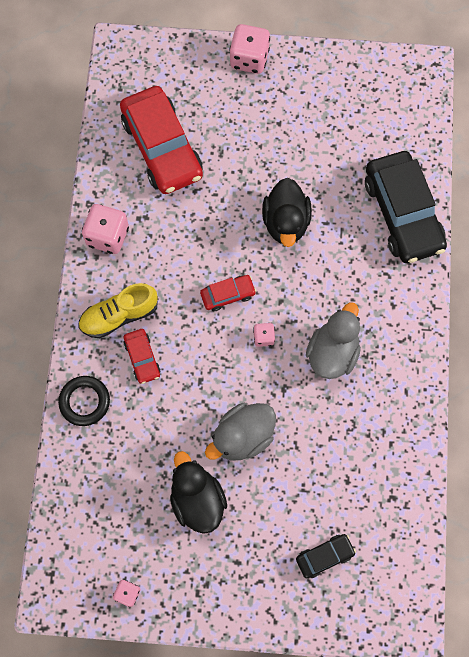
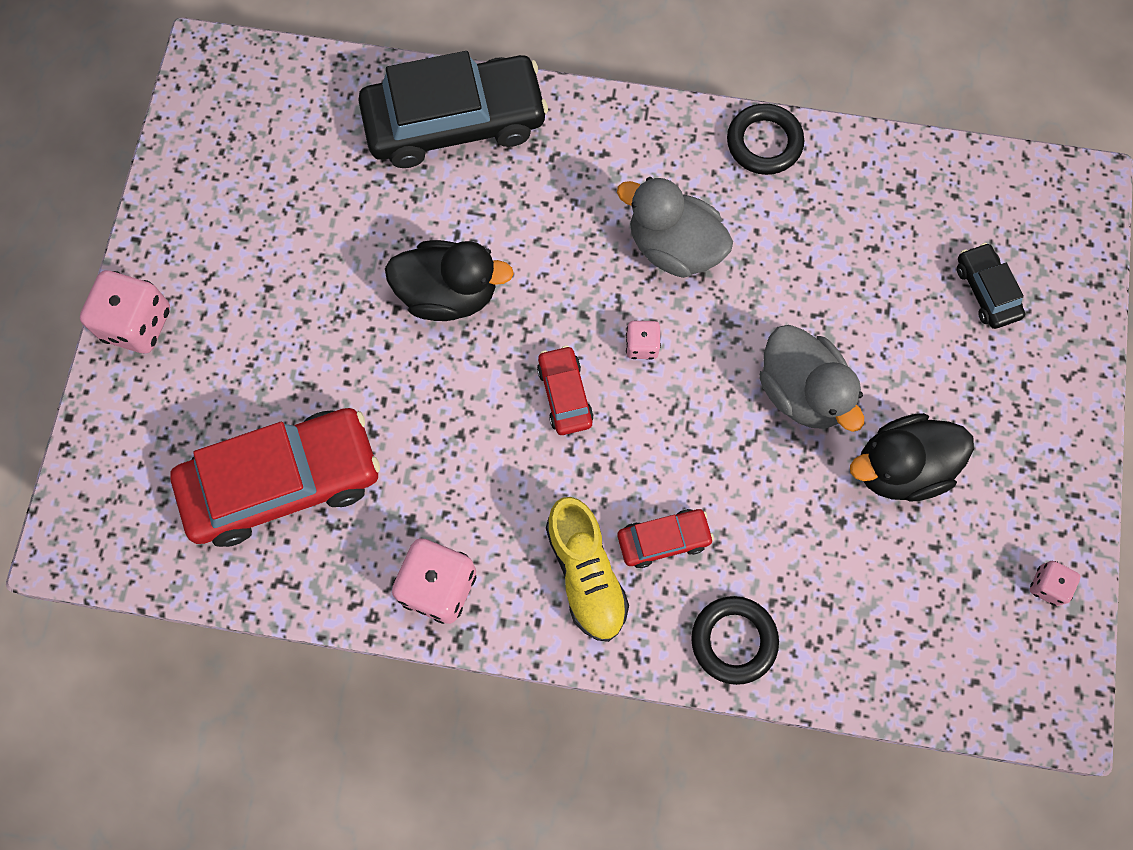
camera: 85 degrees left, 0 degrees up
(415, 406) = (764, 143): none -> black ring

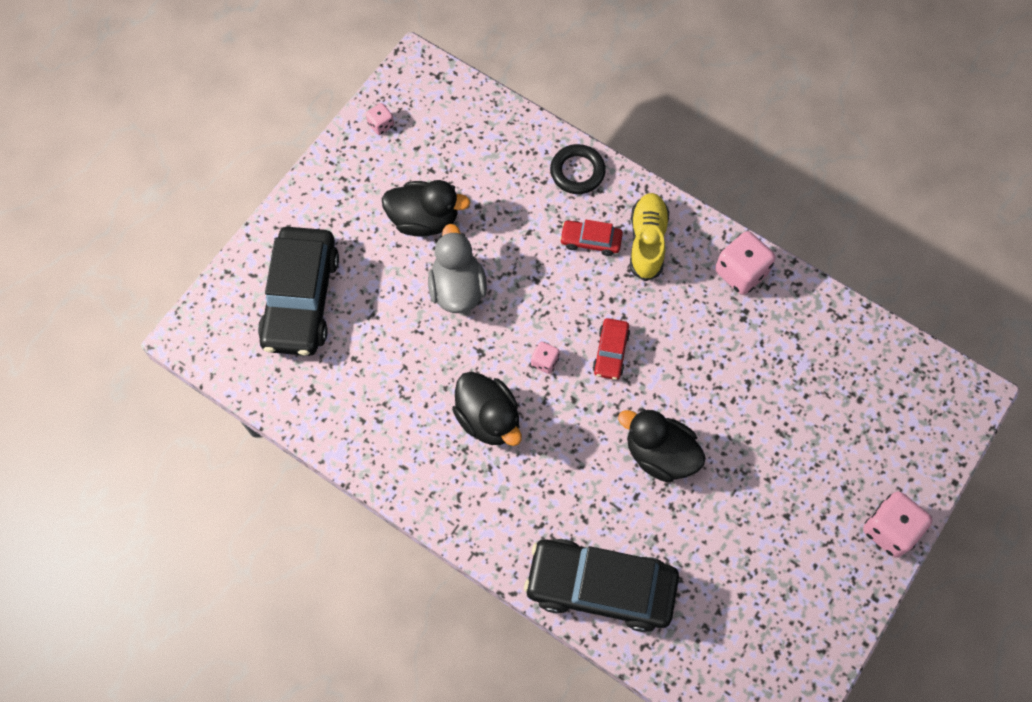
camera: 155 degrees left, 5 degrees down
(282, 482) = (819, 376): red car -> none
(674, 247) = (488, 419): grey duck -> black duck
(764, 143) = (383, 466): black ring -> none
(986, 291) = (301, 299): black car -> black car, size x2.17

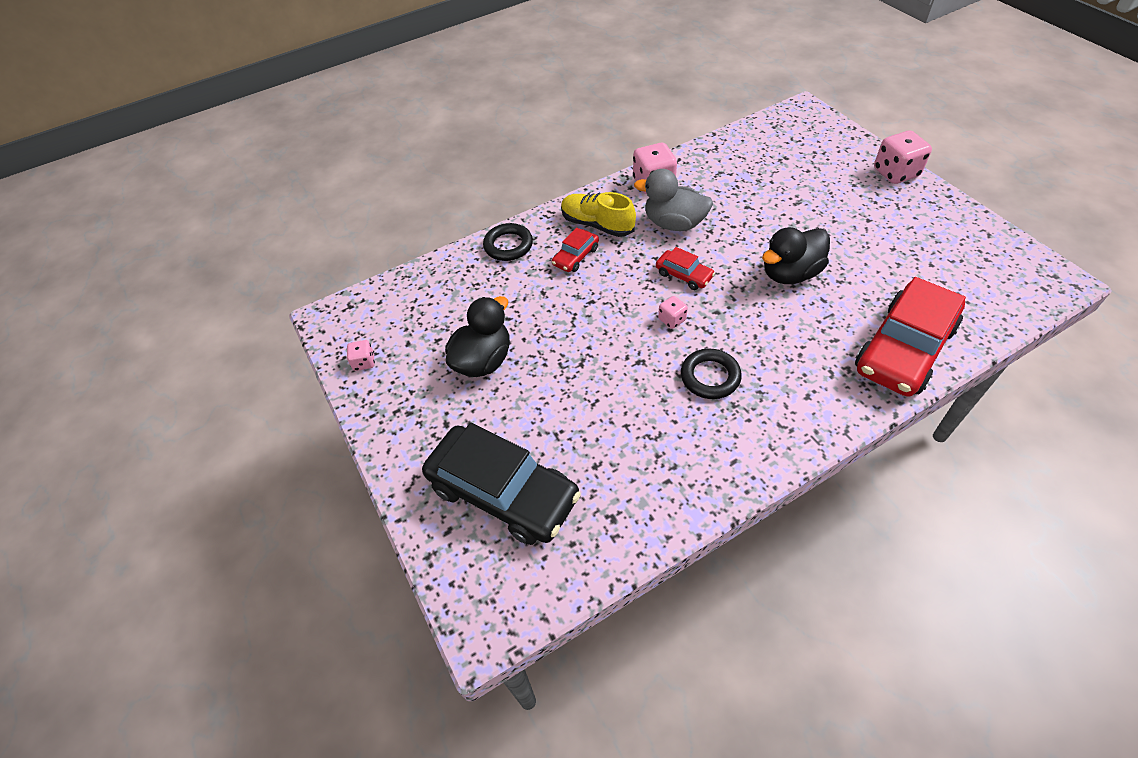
camera: 60 degrees left, 15 degrees down
(457, 288) = (567, 358): grey duck -> grey duck (674, 223)
(488, 419) = (710, 377): black duck -> black ring
(600, 587) = (904, 349): black car -> red car

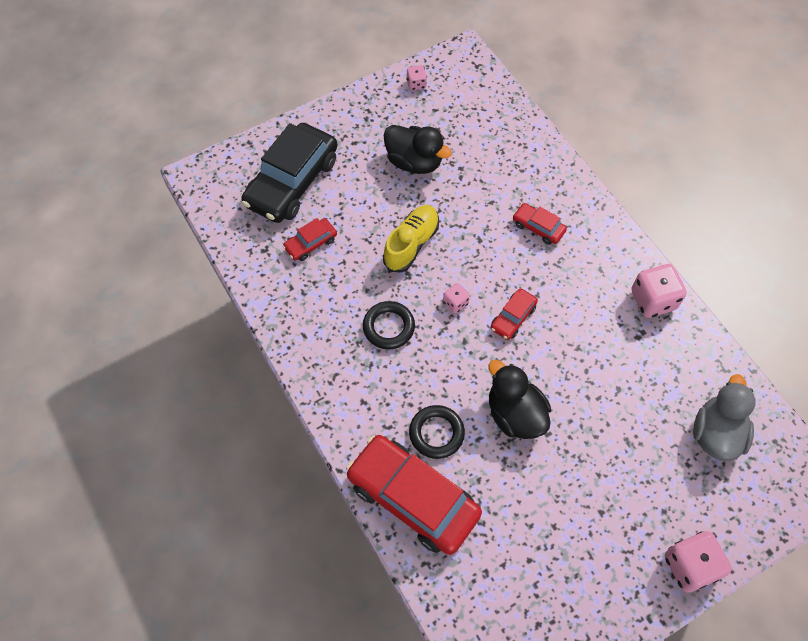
camera: 85 degrees right, 10 degrees up
(508, 245) = (552, 173): black ring -> black ring (436, 433)
(597, 224) = (584, 246): yellow shoe -> yellow shoe (411, 244)
(600, 463) = (310, 243): none -> red car
(674, 223) = (588, 315): grey duck -> grey duck (716, 433)

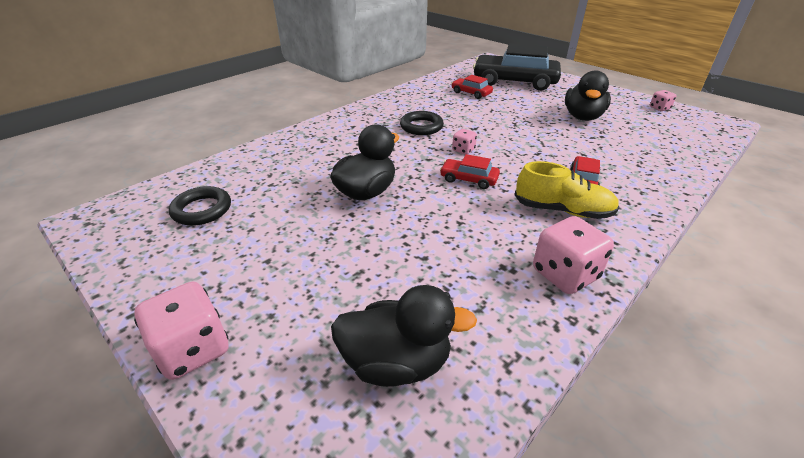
camera: 75 degrees right, 25 degrees down
(411, 244) = (503, 125): yellow shoe -> yellow shoe (562, 210)
(413, 498) = (275, 154): red car -> none
(436, 433) = (335, 157): black ring -> black ring (202, 210)
(716, 433) = (396, 362): grey duck -> black duck

